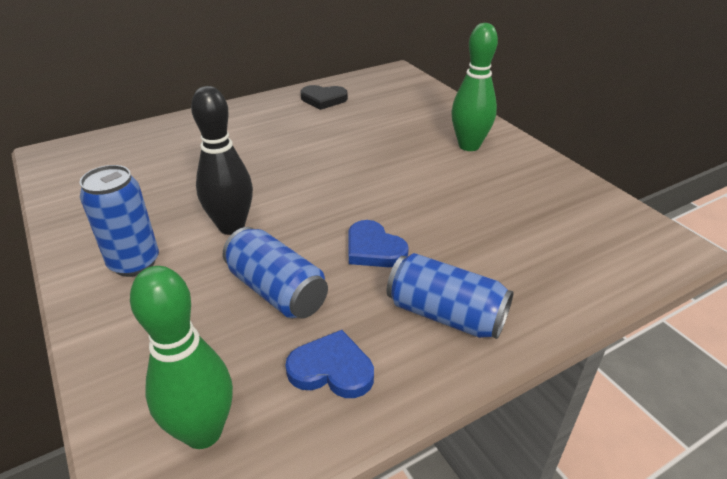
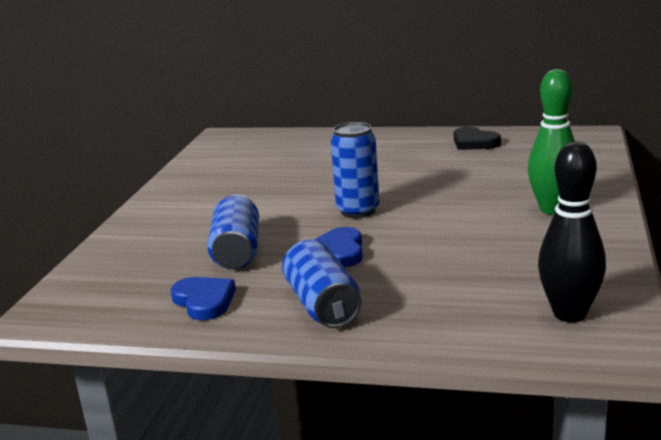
camera: 45 degrees right, 15 degrees down
(134, 263) = (181, 209): blue can -> blue can (358, 211)
(203, 432) = (100, 298): green bowling pin -> none
(231, 227) = (265, 208): black bowling pin -> black bowling pin (569, 314)

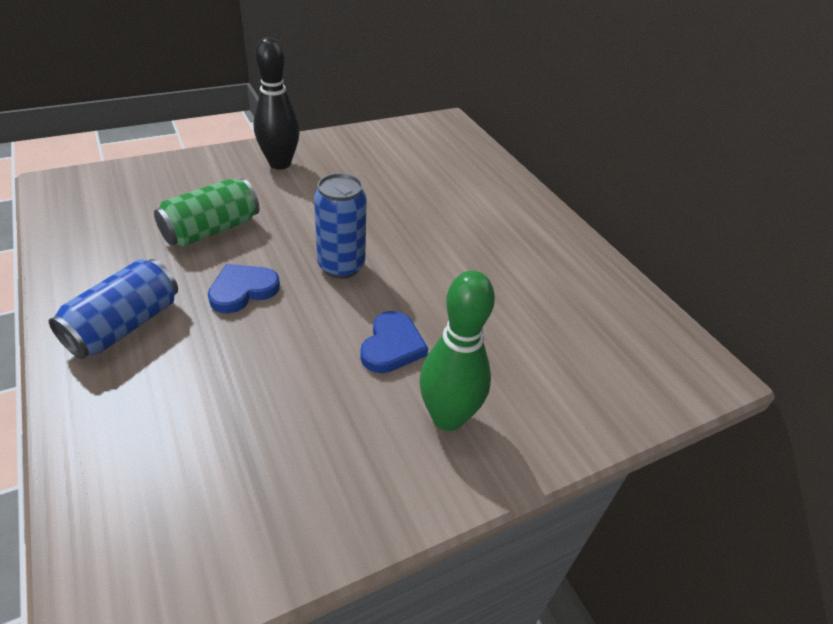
camera: 45 degrees right, 20 degrees up
(204, 301) = (108, 252): blue heart -> blue heart (392, 346)
(237, 251) = (211, 230): blue can -> green can
(474, 142) = (582, 281): black heart -> none
(569, 314) = (172, 536): black bowling pin -> black bowling pin (280, 164)

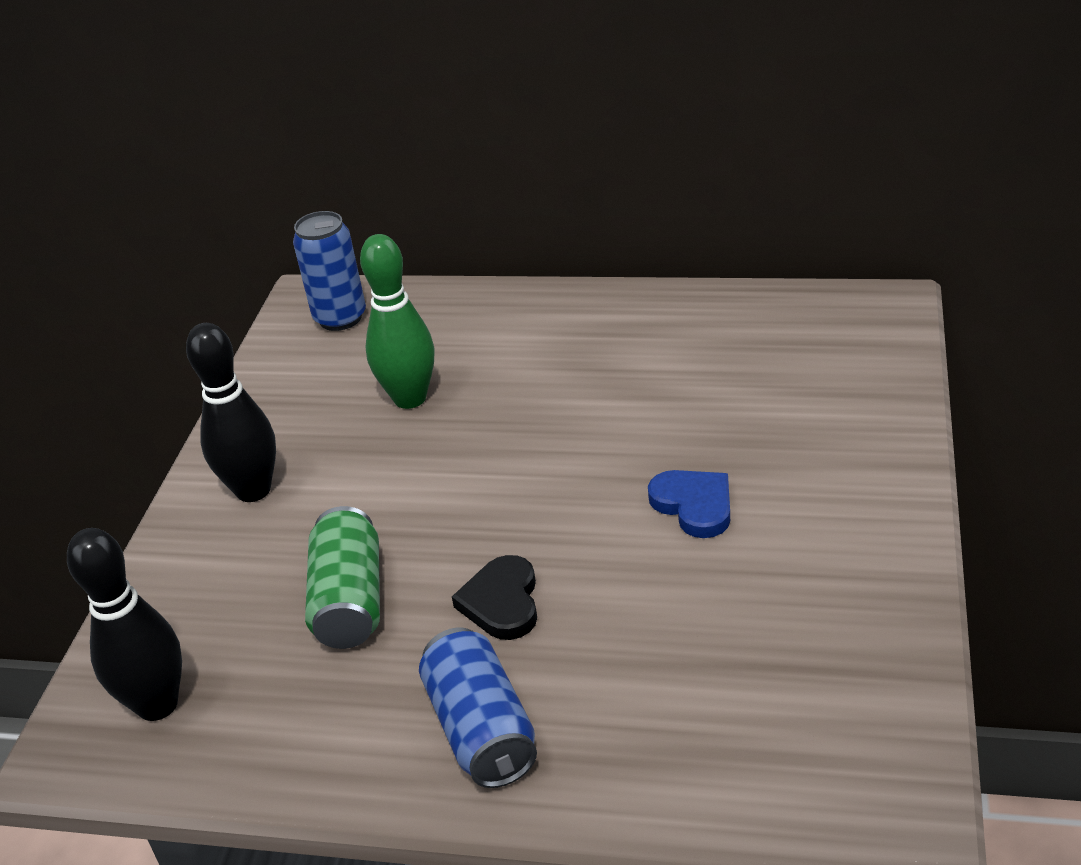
camera: 45 degrees left, 5 degrees down
(100, 197) = (157, 705): none -> black bowling pin
(243, 290) = (502, 602): blue heart -> black heart
(341, 266) = (528, 501): blue can -> blue can (340, 318)
(447, 417) = (821, 501): green bowling pin -> green bowling pin (410, 398)

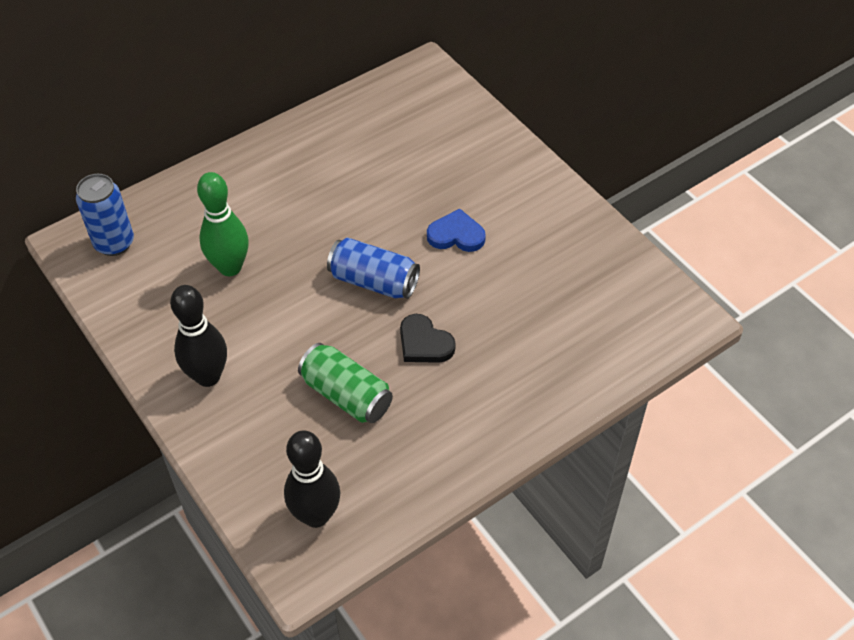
camera: 50 degrees left, 15 degrees up
(481, 729) = (489, 407): blue can -> blue can (374, 281)

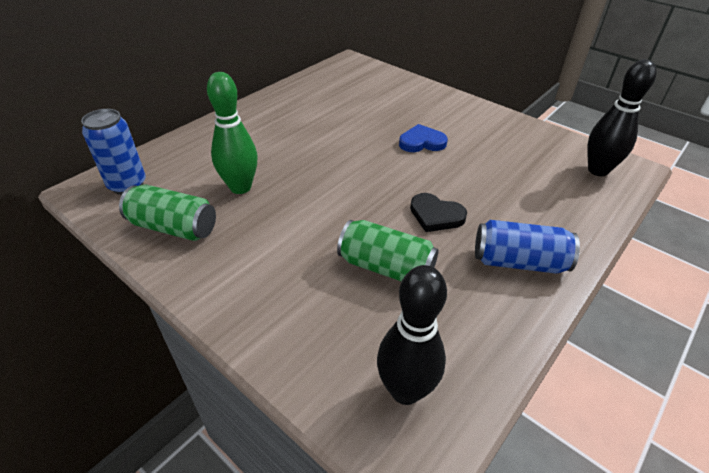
camera: 15 degrees left, 10 degrees down
(153, 308) = (173, 227): none -> green can
(208, 376) = (242, 275): black bowling pin -> black bowling pin (598, 170)
(374, 281) = (371, 179): blue can -> blue can (519, 262)

